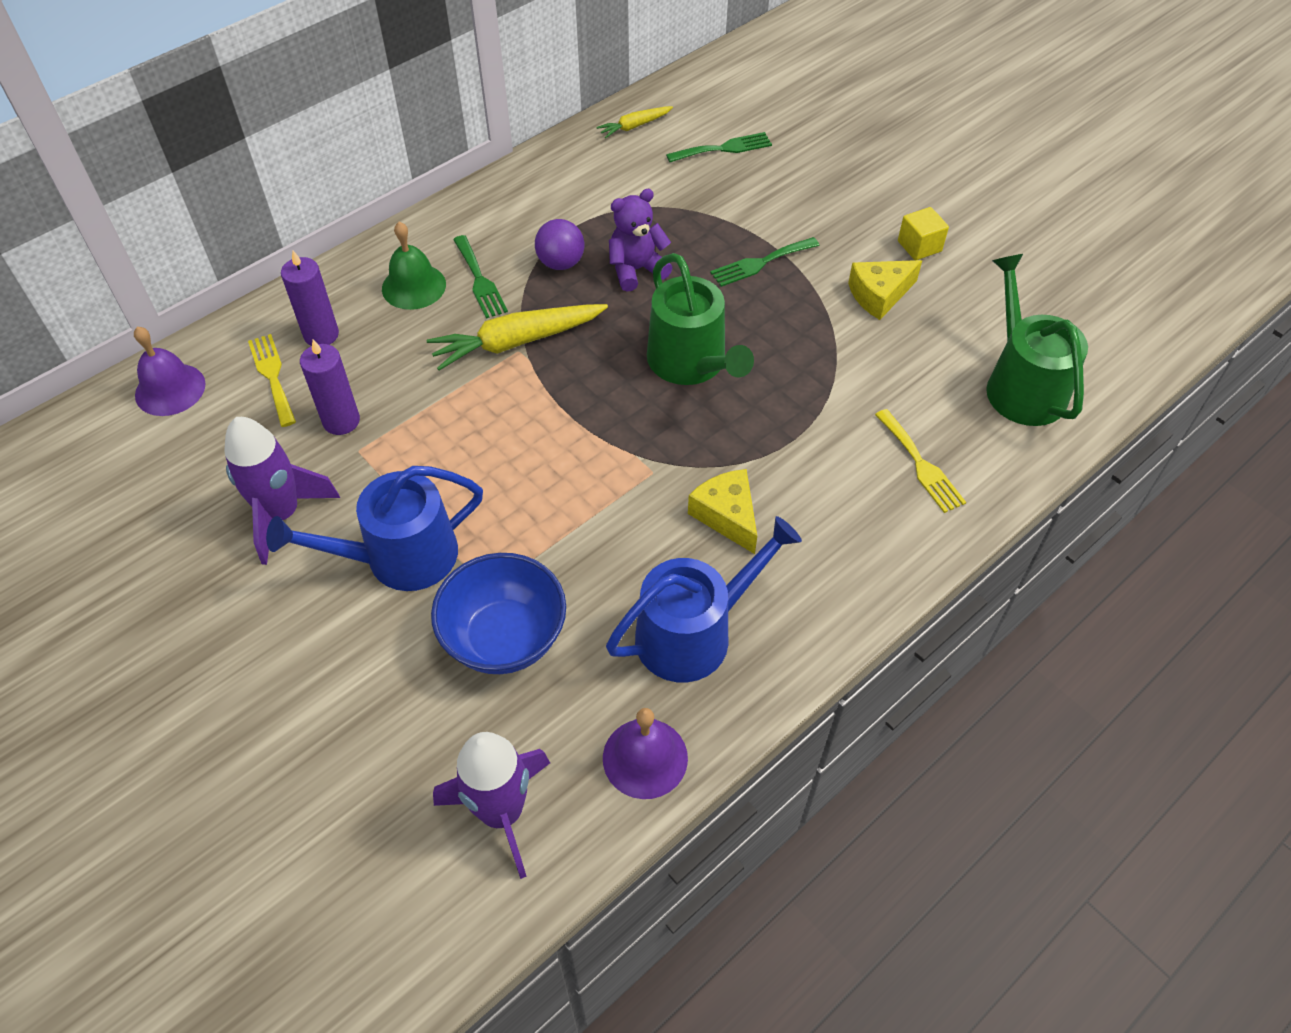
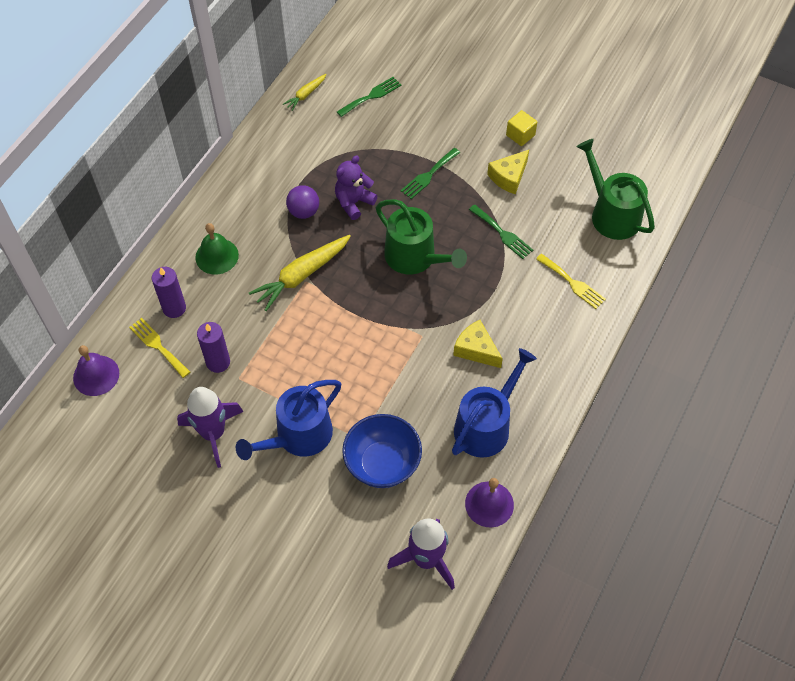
camera: 20 degrees left, 5 degrees up
(479, 280) = (257, 239): green fork -> green fork (502, 233)

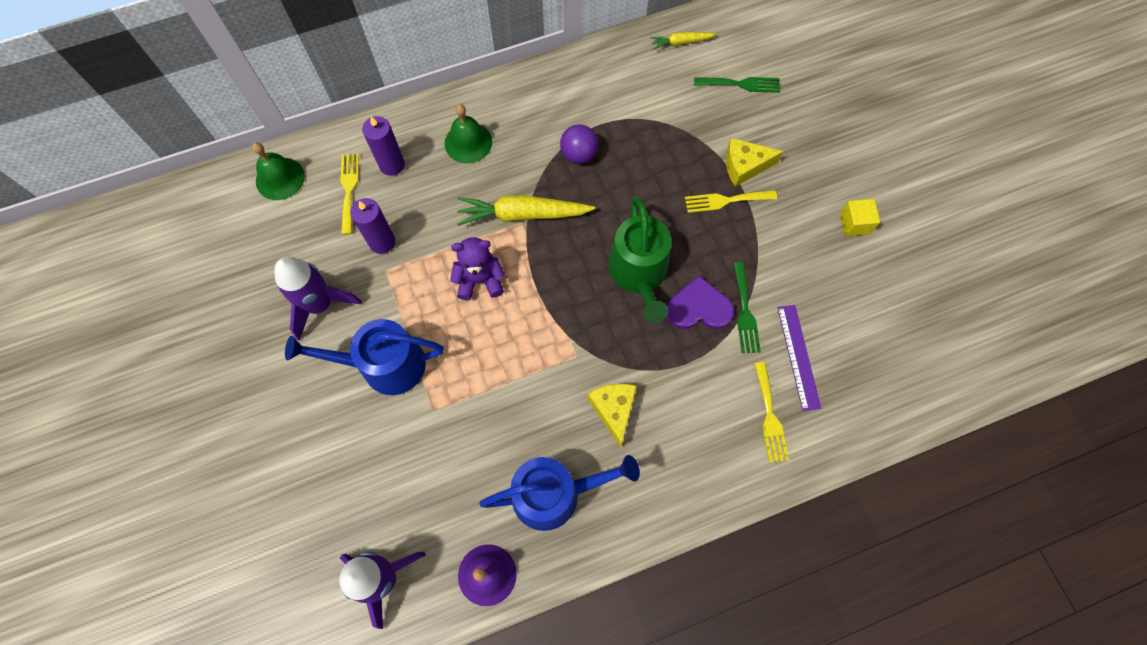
camera: 40 degrees right, 10 degrees up
(96, 375) = (280, 178): purple bell -> green bell
(354, 202) = (631, 178): purple teddy bear -> purple teddy bear (480, 280)
(382, 464) = (430, 452): blue bowl -> none
(428, 175) = (725, 200): green fork -> yellow fork
(472, 251) = (699, 308): none -> purple heart
(509, 177) = (803, 258): yellow cheese -> yellow cheese (744, 166)
(558, 236) = (798, 356): none -> purple ruler
(611, 214) = (876, 375): green watering can -> none

